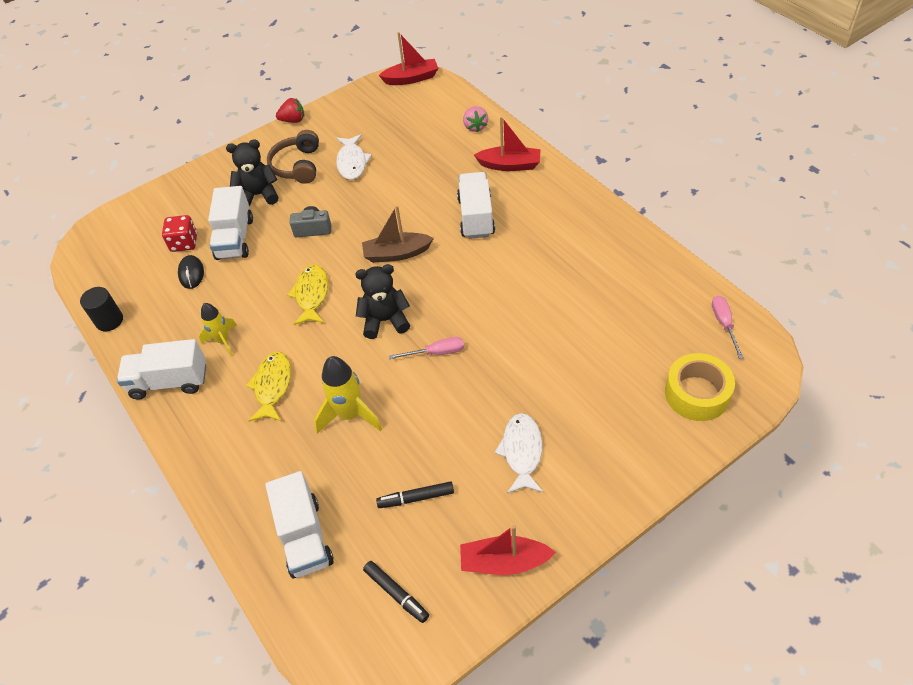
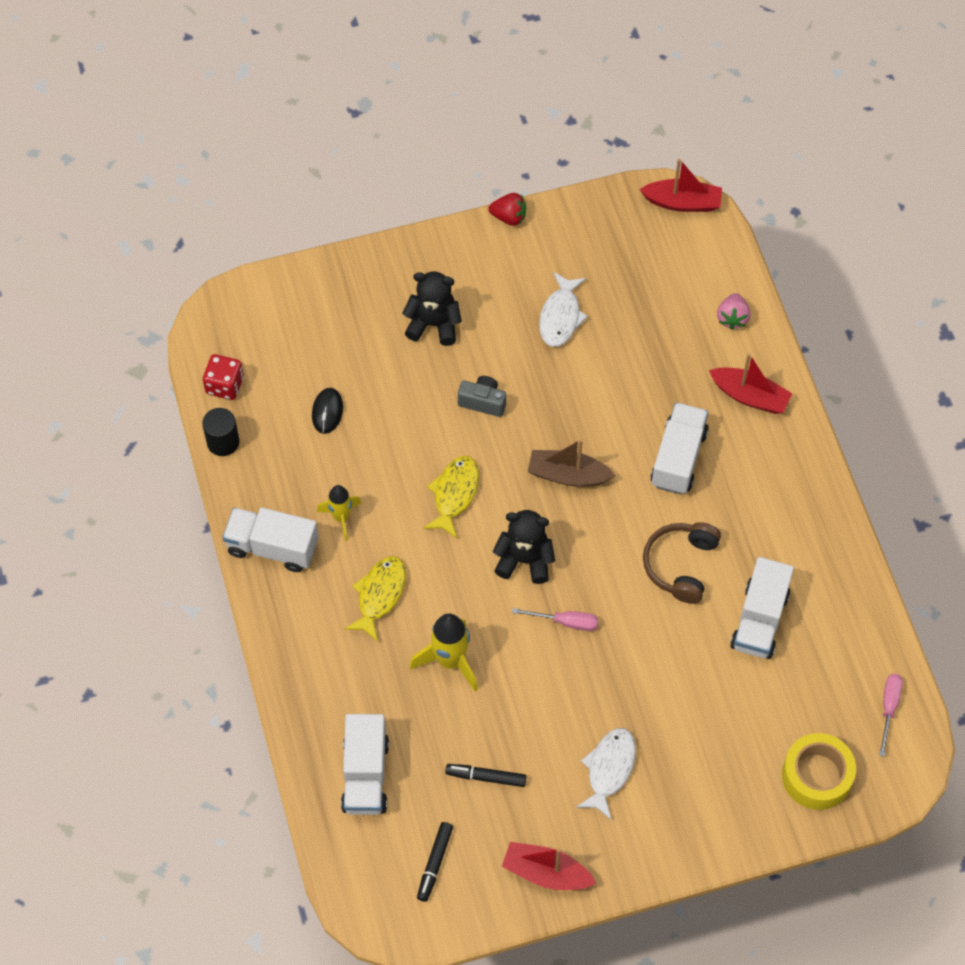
camera: 15 degrees right, 10 degrees up
(184, 243) = (329, 363): red dice -> red dice (225, 385)
(235, 238) = (389, 380): white truck -> white truck (759, 620)
(297, 166) = (493, 296): brown headphones -> brown headphones (680, 565)
(396, 593) = (434, 863): black marker -> black marker turned 45 degrees clockwise

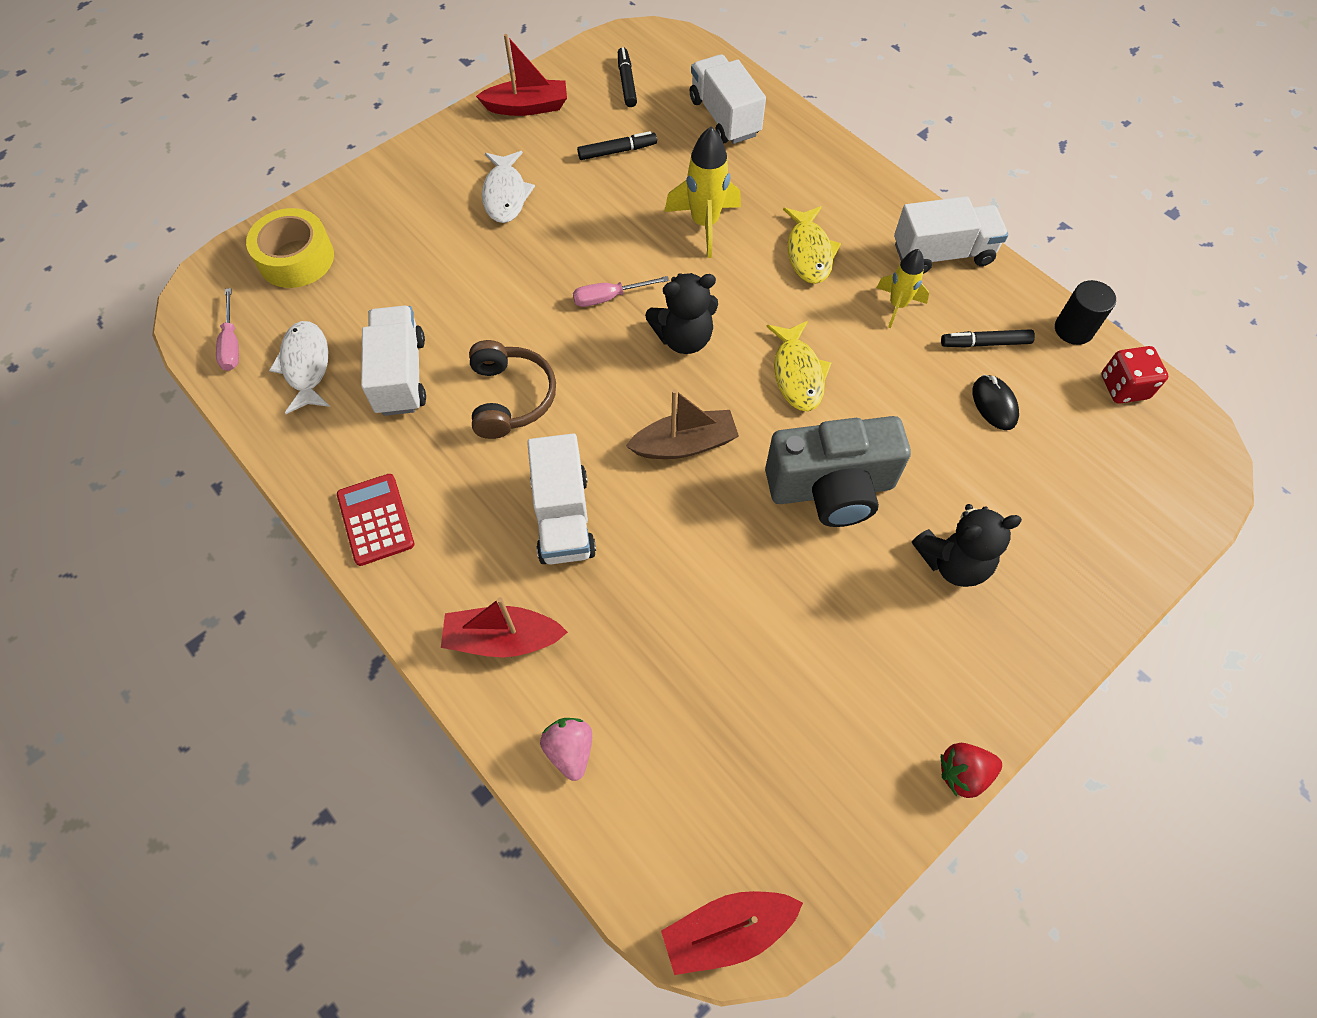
camera: 155 degrees right, 0 degrees up
(298, 459) = (985, 343): none -> black marker
(483, 402) = (831, 489): grey camera -> grey camera, size x2.05
(561, 316) = (803, 645): white fish -> white fish (306, 366)
(811, 510) = (376, 520): none -> red calculator

